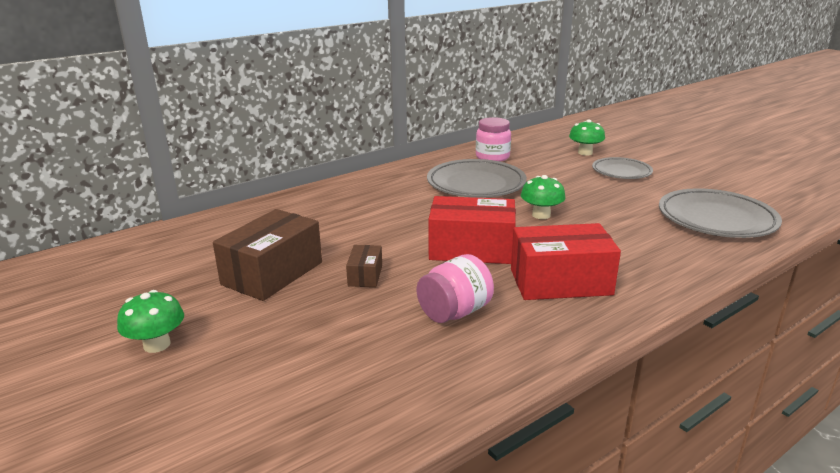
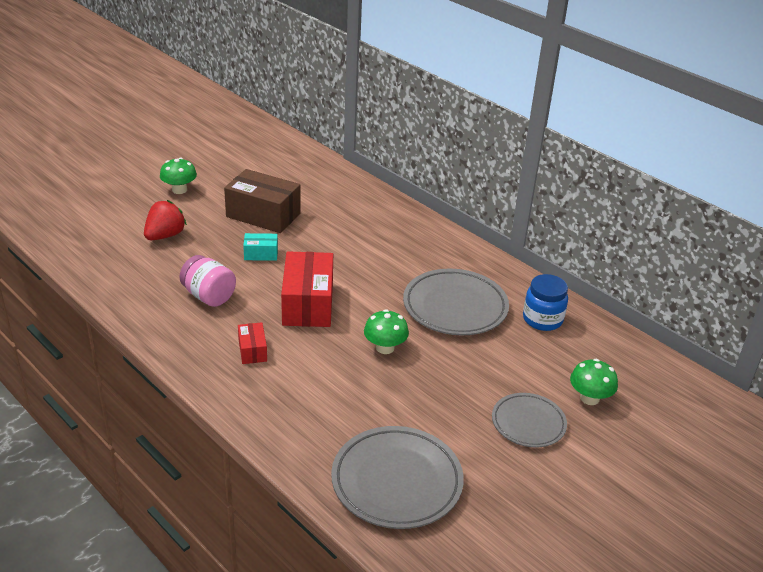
camera: 80 degrees right, 10 degrees up
(292, 354) = (165, 235): none -> red strawberry
(365, 275) = (261, 254): brown box -> turquoise box
(492, 157) = (542, 319): pink jar -> blue jar
(560, 282) = (252, 350): red box -> red box, size x0.49

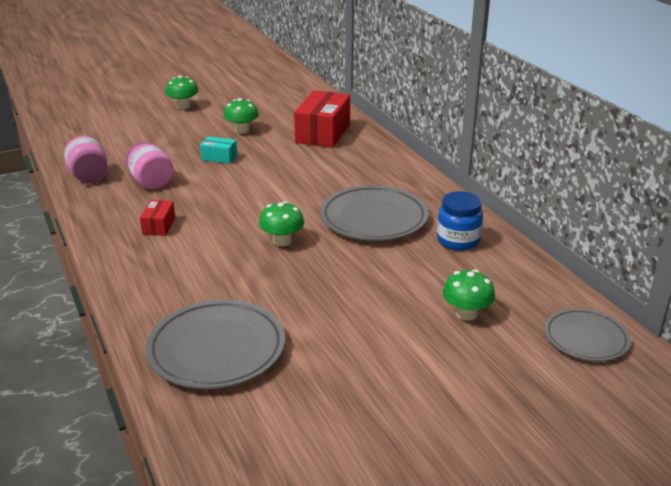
camera: 20 degrees right, 5 degrees down
(137, 300) = (89, 176): none -> pink jar
(165, 235) = (147, 135): red strawberry -> none
(263, 215) = (242, 130): brown box -> green mushroom
(308, 304) = (234, 198): red box -> red box (323, 133)
(528, 423) = (385, 324): grey plate -> grey plate (585, 338)

